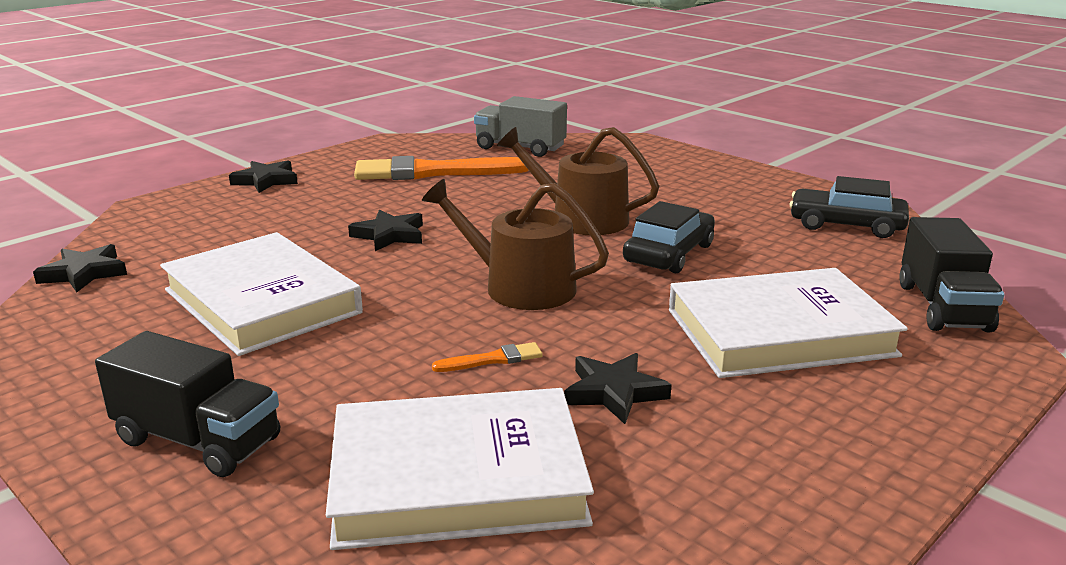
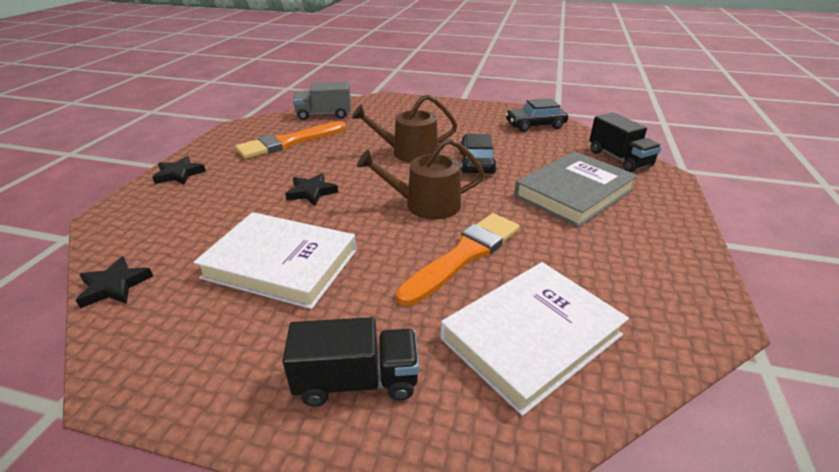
camera: 30 degrees left, 10 degrees up
(493, 359) = (464, 255): orange brush -> orange brush, size x2.44
(614, 392) = (543, 253): black star -> none
(779, 332) = (574, 193): white book -> grey book

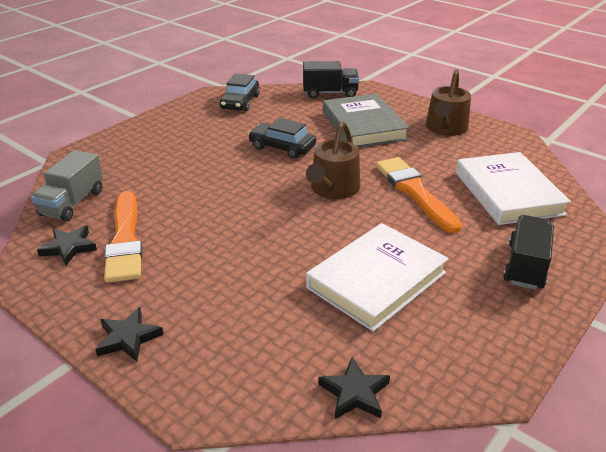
camera: 65 degrees left, 0 degrees up
(311, 192) = (262, 244): black star -> black star (69, 247)
(409, 152) = (231, 173): brown watering can -> brown watering can (445, 128)

